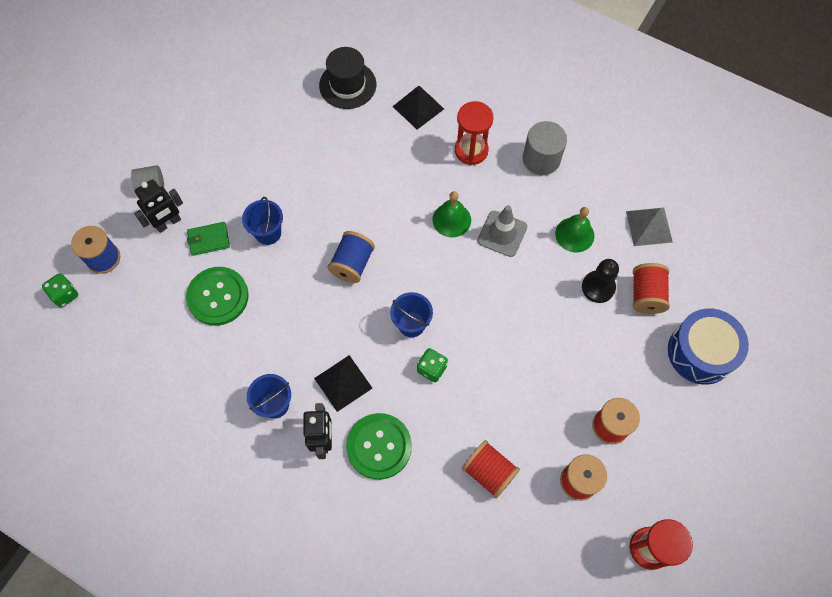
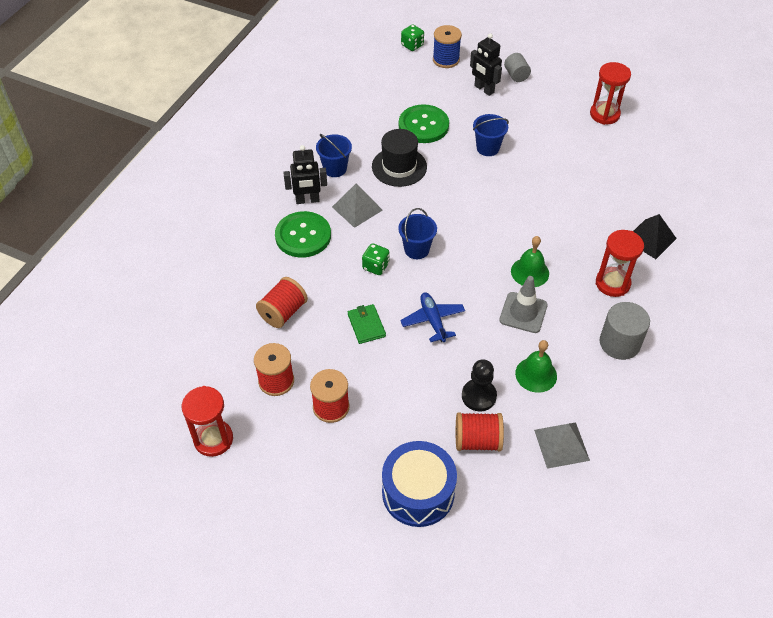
camera: 85 degrees right, 15 degrees down
(209, 240) = (474, 114): green wallet -> green wallet (366, 325)
(236, 110) = (604, 114): none -> red hourglass
(343, 383) = (357, 208): black pyramid -> grey pyramid
(347, 85) = (658, 185): black hat -> black hat (399, 167)
(352, 264) = (469, 204): blue spool -> none
(507, 318) = (433, 320): none -> blue plane

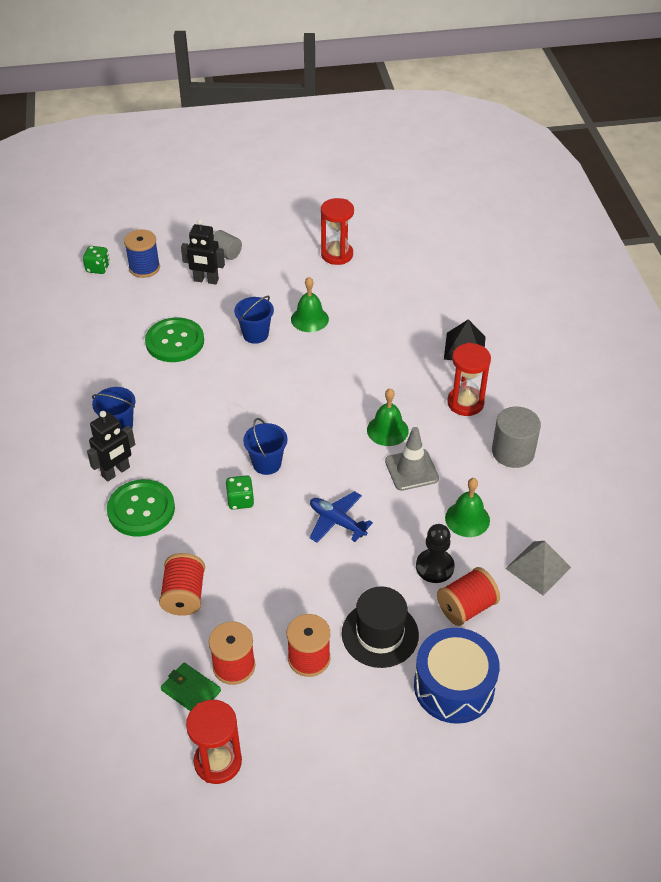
camera: 35 degrees left, 5 degrees down
(357, 208) = (174, 454): grey pyramid -> none
(366, 325) = (278, 561): green wallet -> green wallet (191, 690)
(399, 167) = (183, 393): black hat -> black hat (380, 634)
(540, 155) = (309, 319): none -> green bell

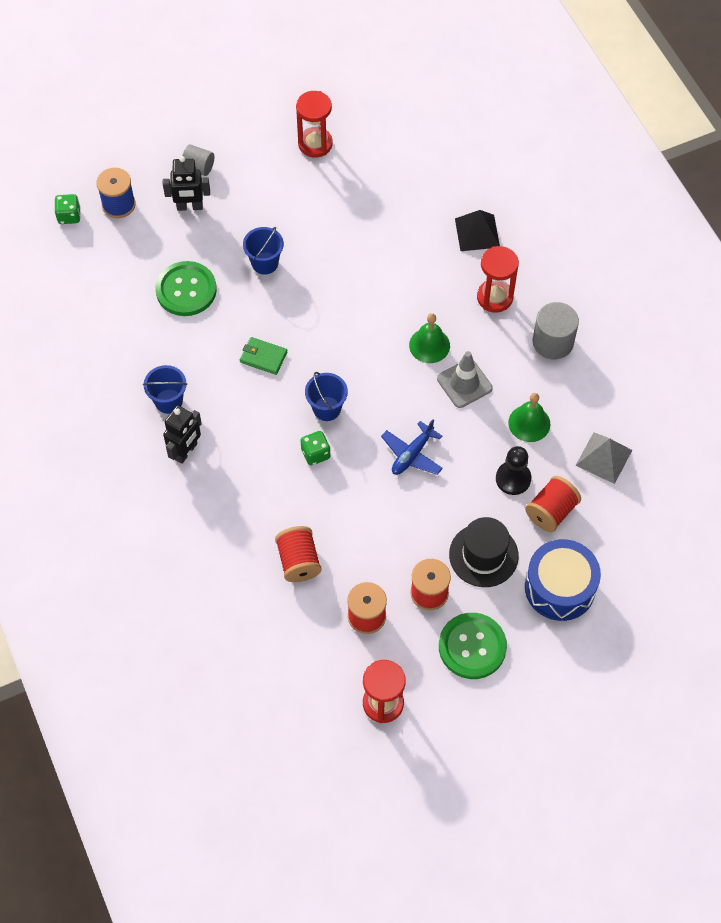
camera: 15 degrees left, 15 degrees up
(141, 509) = (226, 485): green button -> green button (472, 647)
(191, 690) = (337, 648): green wallet -> green wallet (263, 357)
(309, 319) = (313, 232): green bell -> none
(337, 522) = (412, 454): blue plane -> blue plane turned 75 degrees counterclockwise

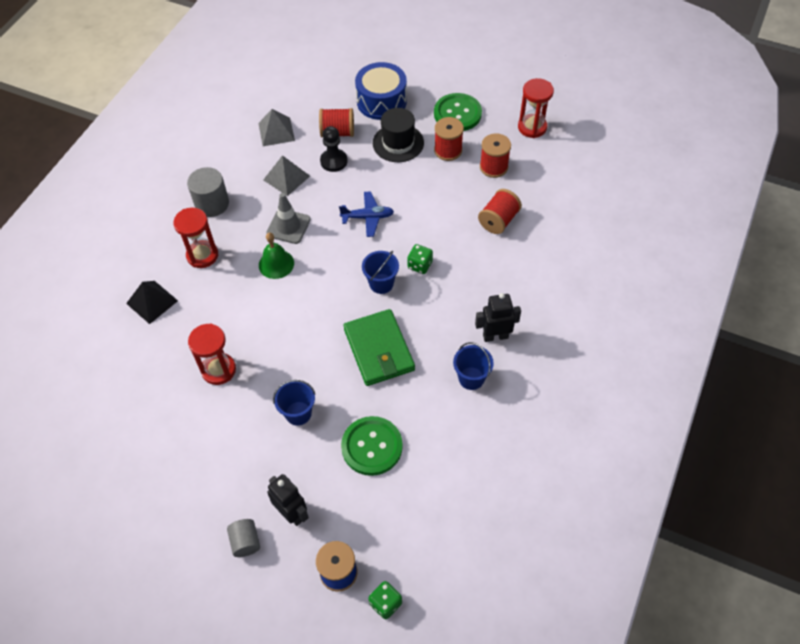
camera: 130 degrees left, 5 degrees down
(263, 357) = (379, 350): green wallet -> green wallet, size x1.92
(315, 144) = (148, 472): red hourglass -> red hourglass (218, 370)
(529, 423) = (286, 178): green bell -> grey pyramid

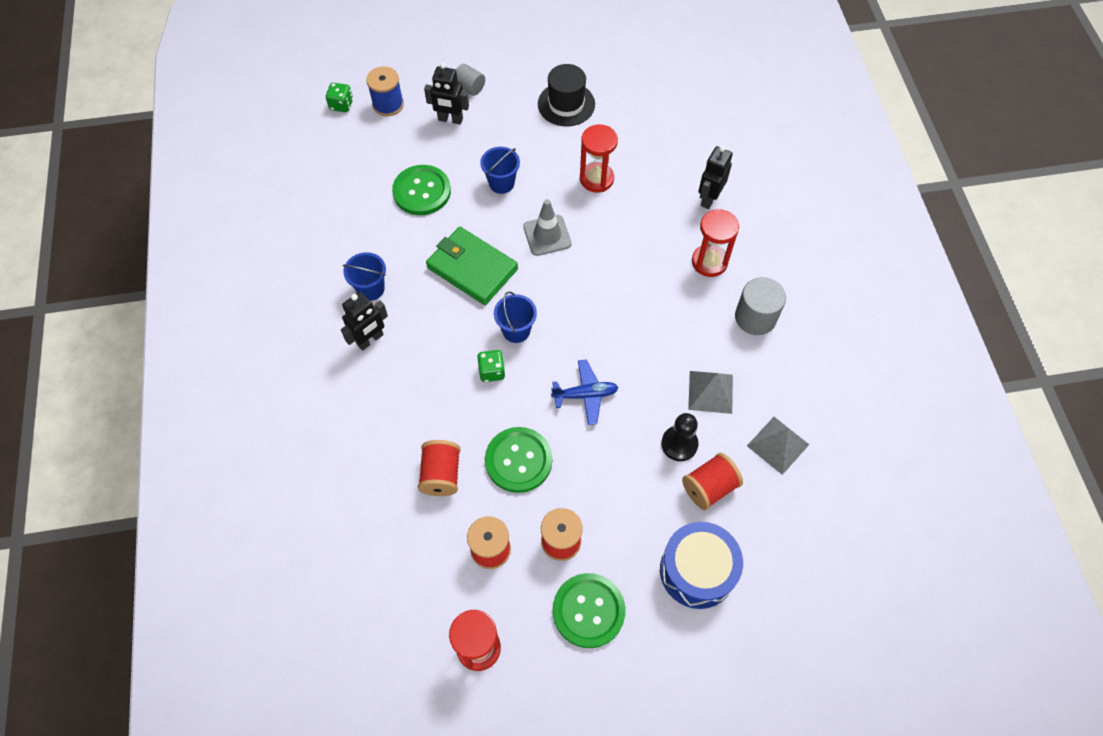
camera: 145 degrees right, 5 degrees up
(152, 302) = (709, 198): black pyramid -> black robot
(276, 264) = (633, 293): green bell -> none
(288, 226) = (657, 337): grey traffic cone -> grey traffic cone (547, 235)
(367, 217) = (585, 395): blue plane -> blue plane turned 150 degrees counterclockwise
(398, 143) = (627, 515): black hat -> black hat (566, 104)
(442, 203) = (518, 460): none -> green button

